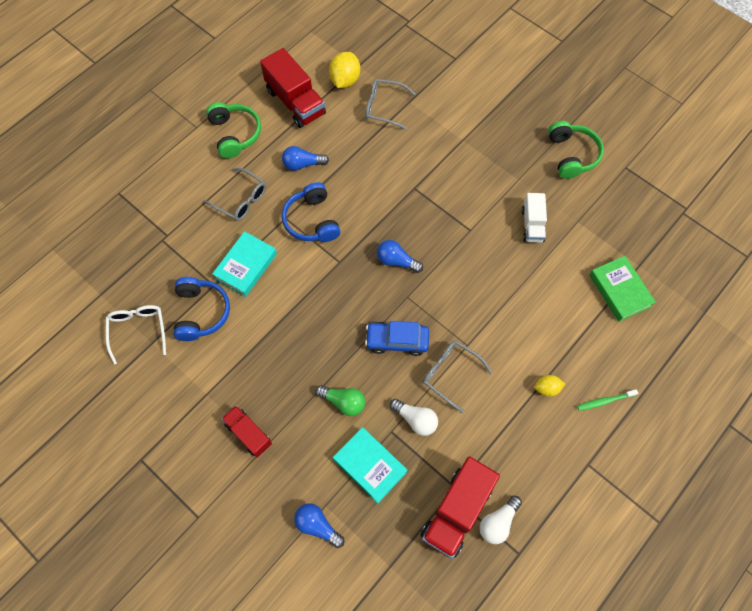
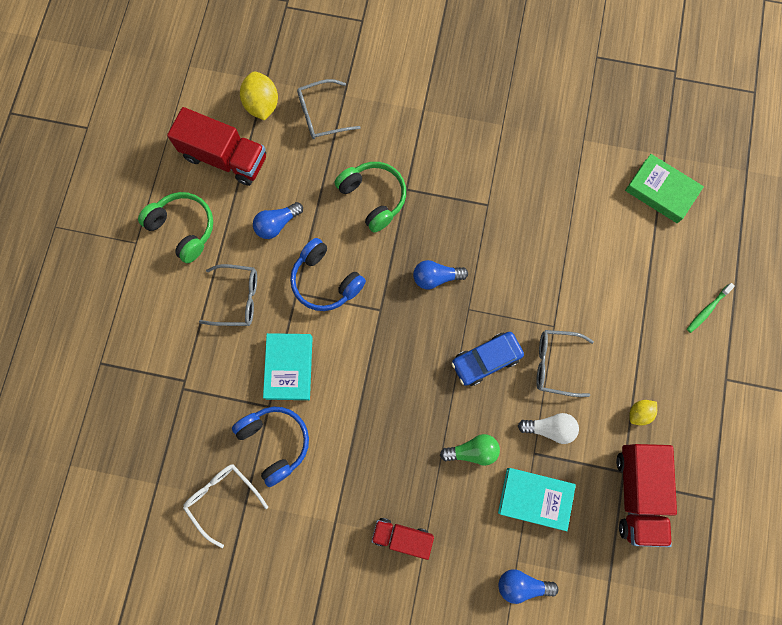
camera: 30 degrees left, 10 degrees up
(498, 522) = (679, 482): white light bulb -> none
(532, 225) = (543, 167): white truck -> none
(547, 388) = (650, 327): yellow lemon -> yellow lemon (639, 413)
(572, 155) = (539, 70): green headphones -> green headphones (373, 198)

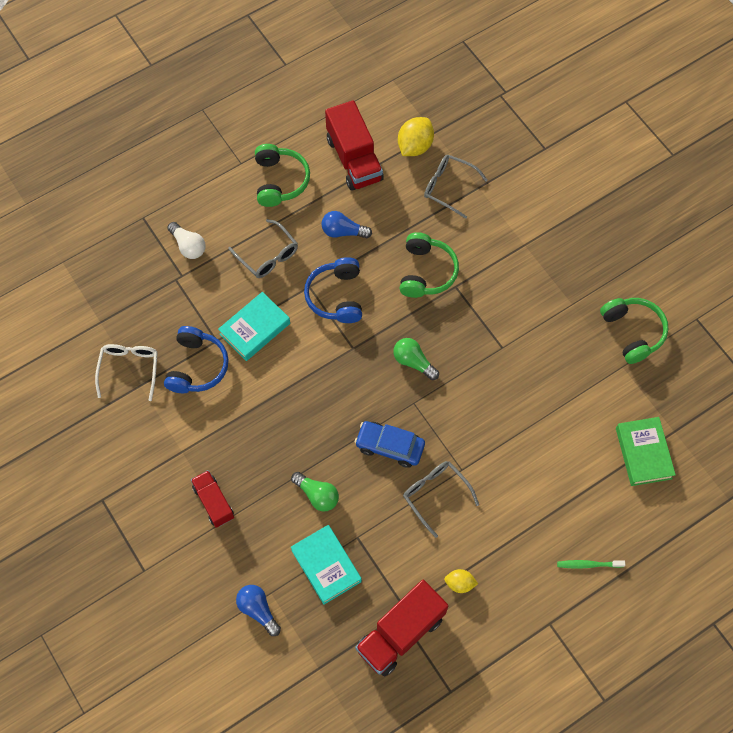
camera: 45 degrees right, 10 degrees down
(436, 277) = (413, 362): blue light bulb -> green light bulb
(550, 428) = (385, 532): white light bulb -> white light bulb (188, 246)
(565, 107) = (633, 332): none -> green headphones

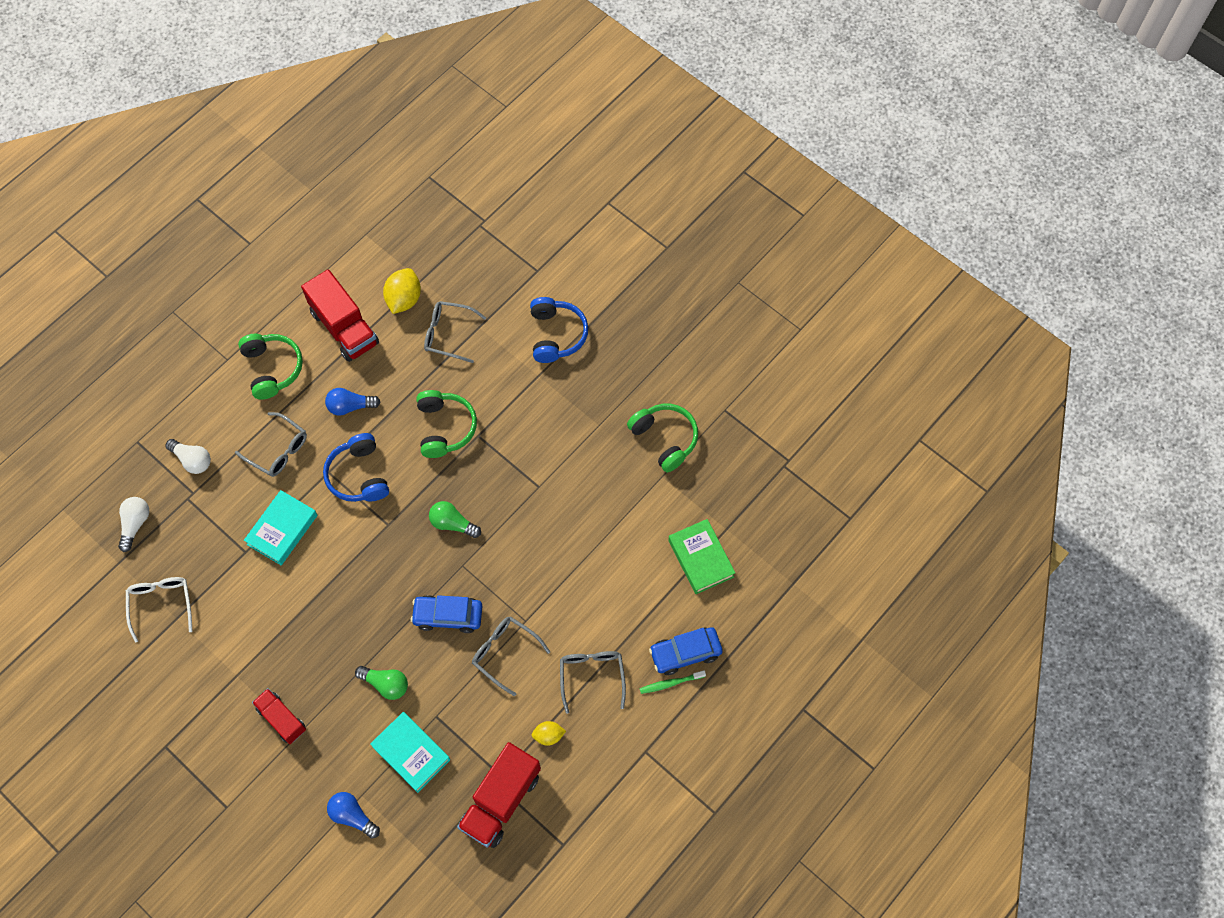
camera: 15 degrees left, 0 degrees up
(124, 291) = (135, 524): none -> white light bulb
(197, 366) = (231, 584): blue headphones -> blue headphones (556, 335)
(513, 538) = (592, 676): none -> grey glasses
(609, 539) = (685, 653): none -> blue car

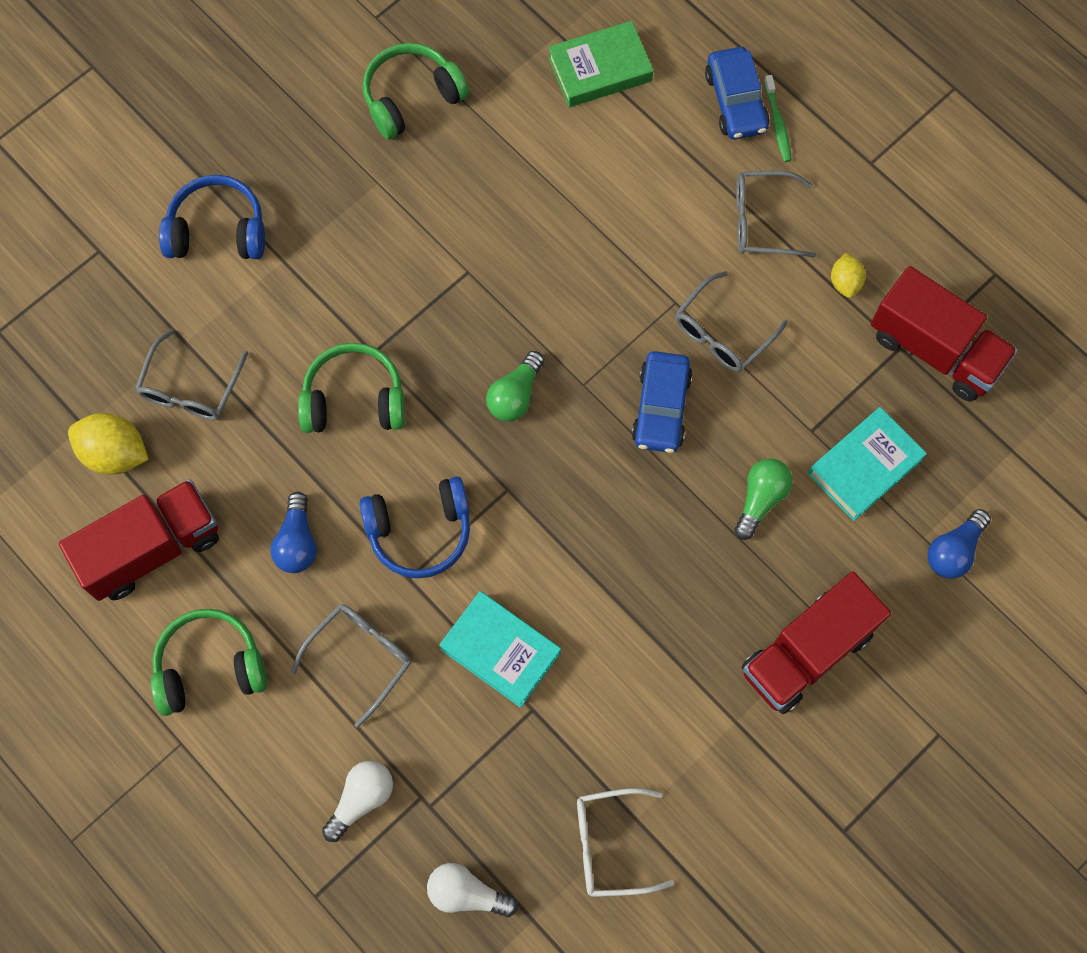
camera: 85 degrees left, 5 degrees up
(282, 719) = (807, 652): red truck -> red truck, size x1.66

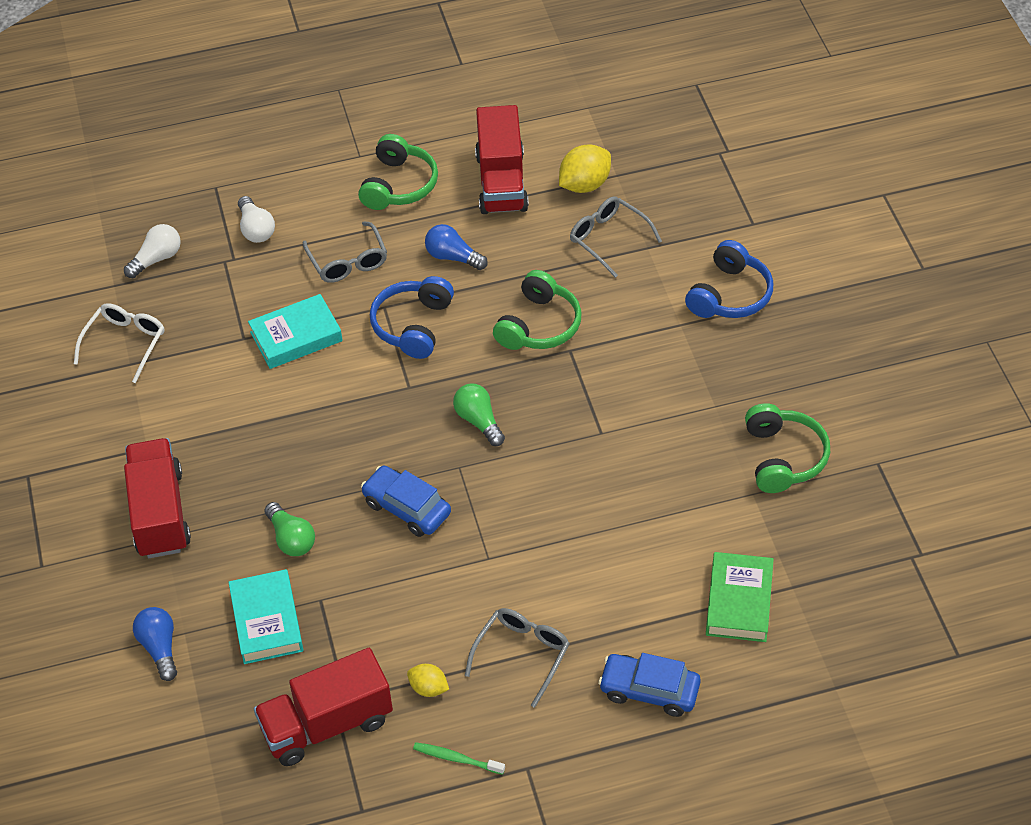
camera: 120 degrees right, 20 degrees down
(722, 332) = (441, 578): grey glasses -> none
(777, 123) = (609, 713): green toothbrush -> green toothbrush (456, 759)

